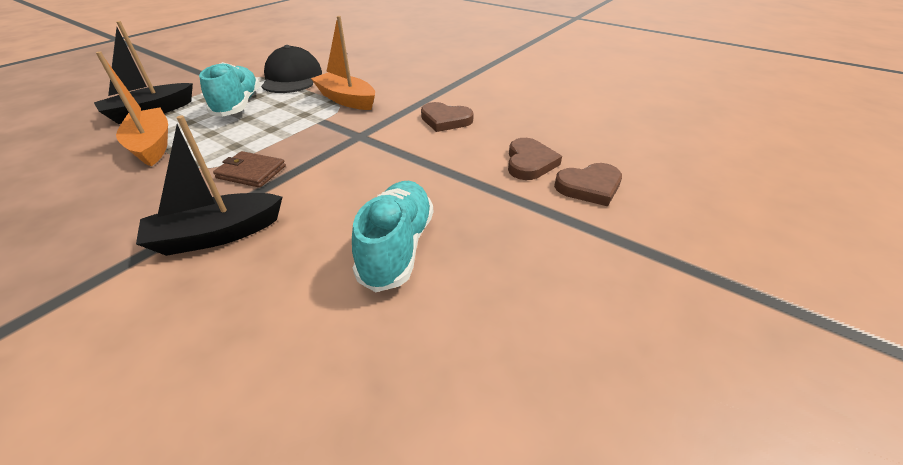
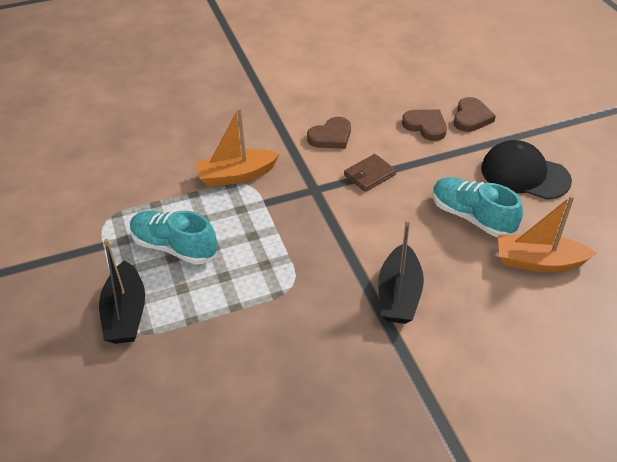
camera: 55 degrees left, 5 degrees up
(152, 145) = (214, 318): orange boat -> orange boat (538, 262)
(251, 172) = (323, 262): brown wallet -> brown wallet (369, 175)
(292, 78) = (141, 196): black cap -> black cap (524, 174)

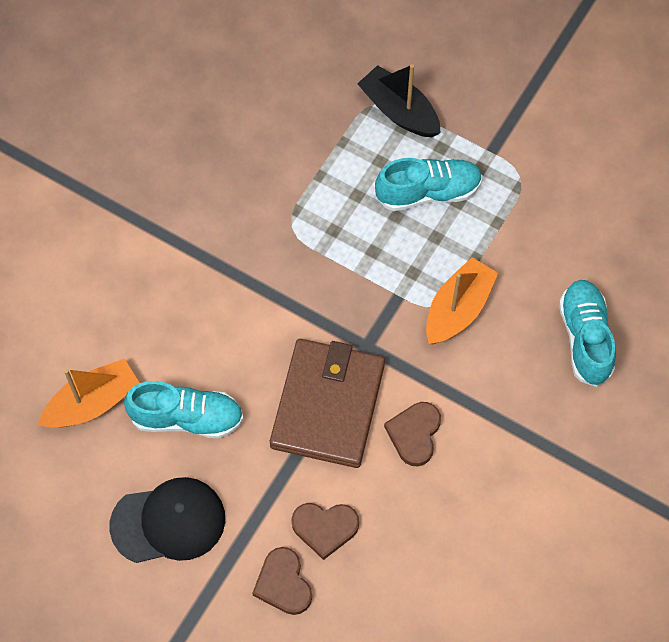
camera: 140 degrees right, 20 degrees up
(184, 125) = (585, 338): none -> turquoise shoe
(369, 175) = (328, 405): brown wallet -> brown wallet, size x2.18
(399, 295) = (194, 279): black boat -> none

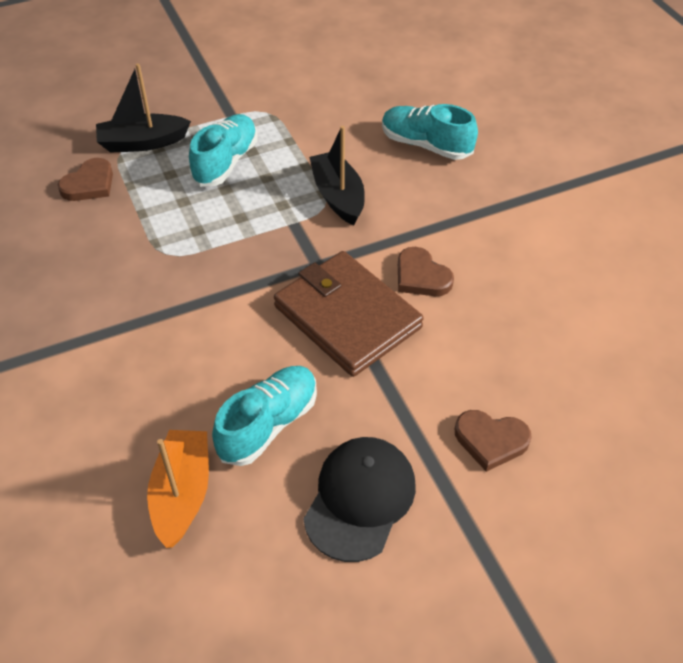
camera: 55 degrees left, 15 degrees down
(325, 528) = (459, 380): brown heart -> brown heart (89, 184)
(458, 309) = (338, 196): orange boat -> black boat

